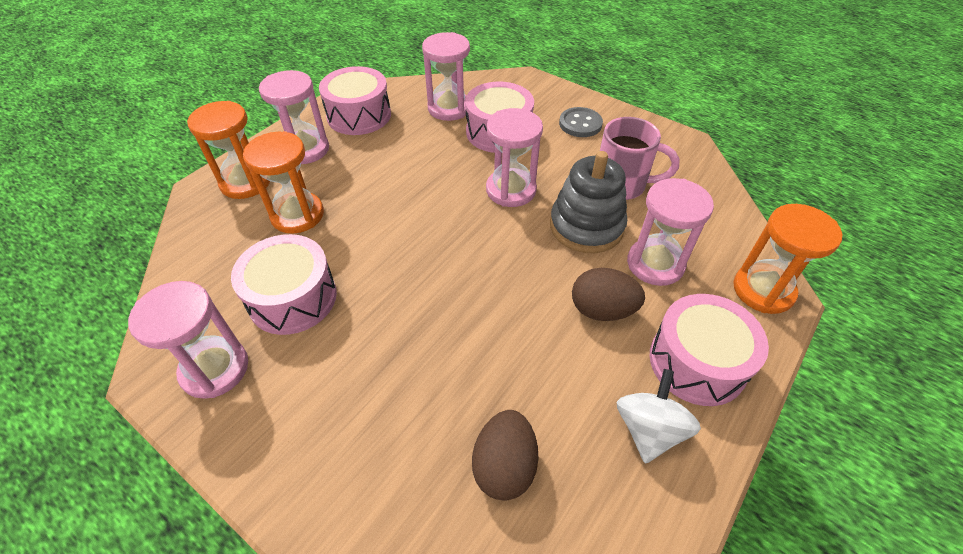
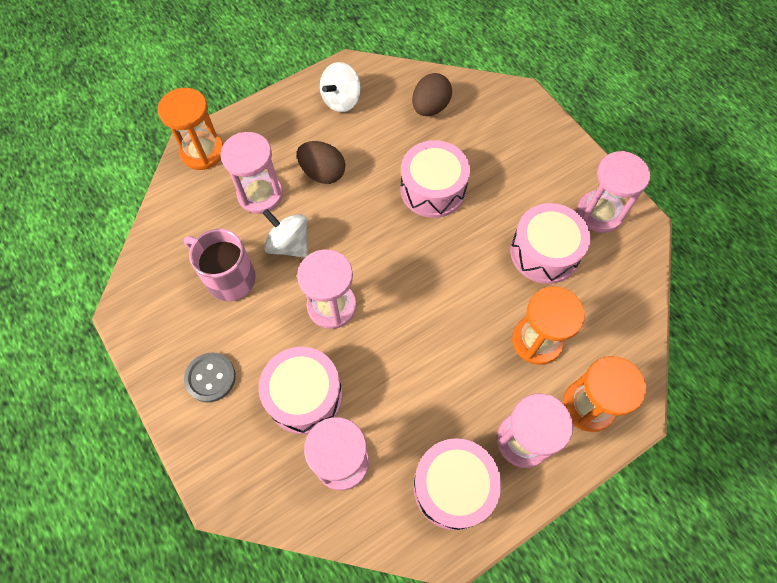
camera: 160 degrees left, 15 degrees up
(586, 226) = (289, 244): grey stacking toy -> white spinning top
(697, 362) = (286, 124): pink drum -> pink drum (433, 189)

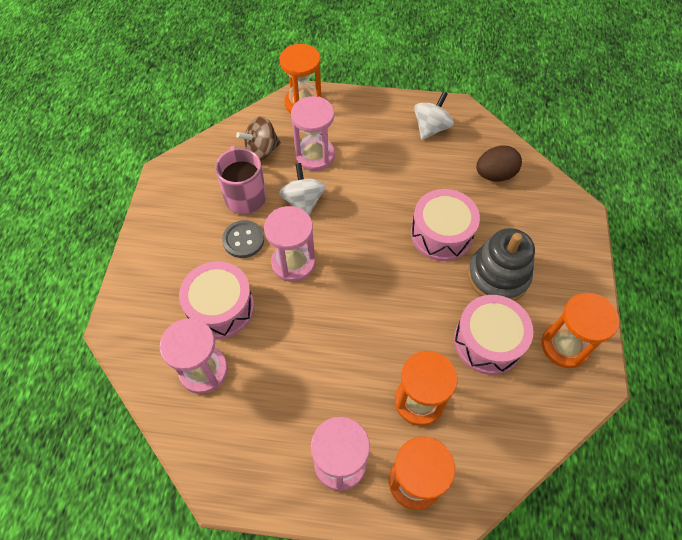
camera: 40 degrees right, 5 degrees down
(204, 224) = (261, 150): none -> brown spinning top
(210, 378) = (176, 251): grey button -> grey button (243, 240)
(323, 173) = (371, 169): brown egg -> none
(341, 100) = (431, 128): white spinning top -> white spinning top turned 135 degrees clockwise
(453, 487) = (260, 451): pink drum -> none
(506, 193) = (498, 276): none -> grey stacking toy
(599, 213) = (564, 346): pink hourglass -> orange hourglass

